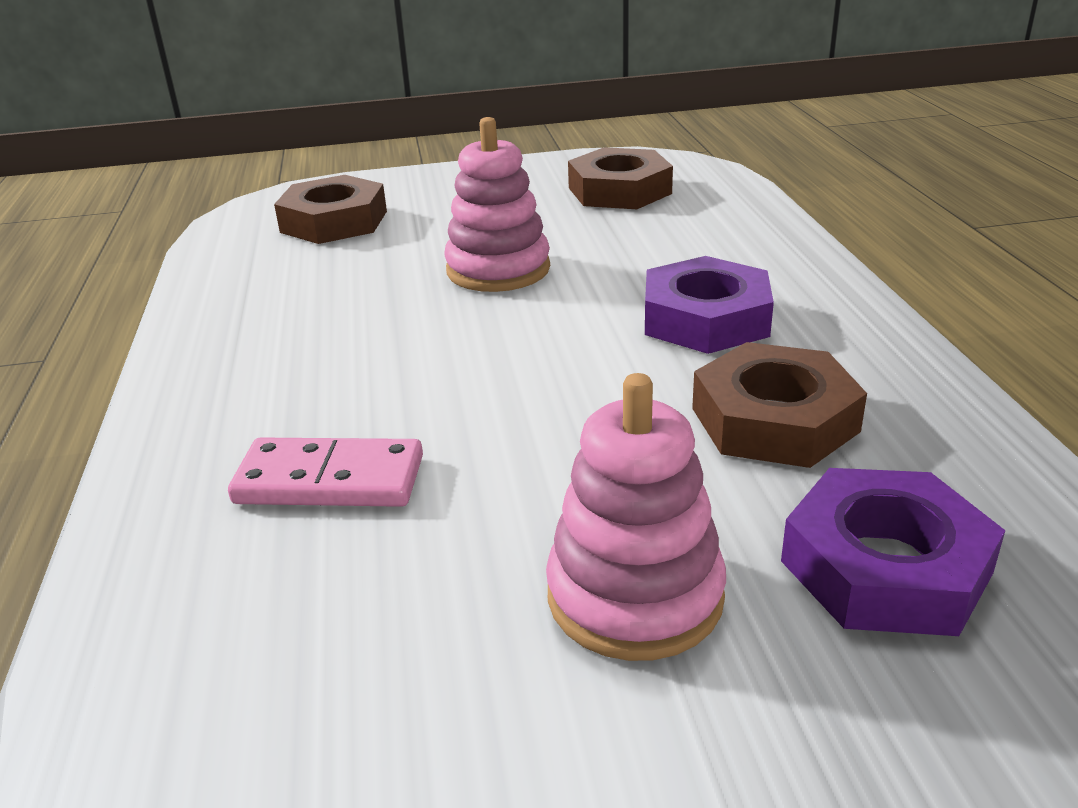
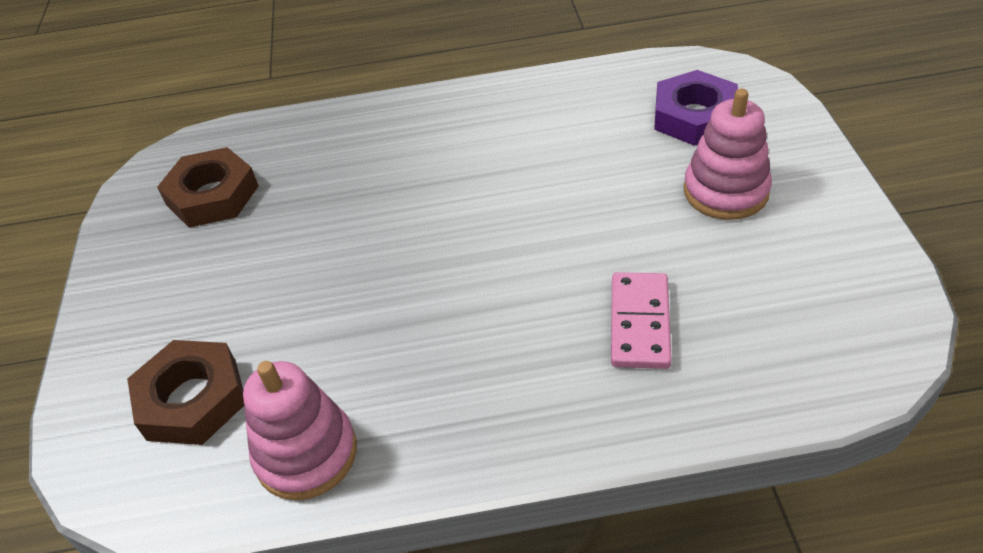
camera: 85 degrees left, 15 degrees up
(498, 269) = (349, 263): pink stacking toy -> pink stacking toy (306, 454)
(705, 319) = (456, 157): purple nut -> none
(774, 420) = (576, 138): brown nut -> none

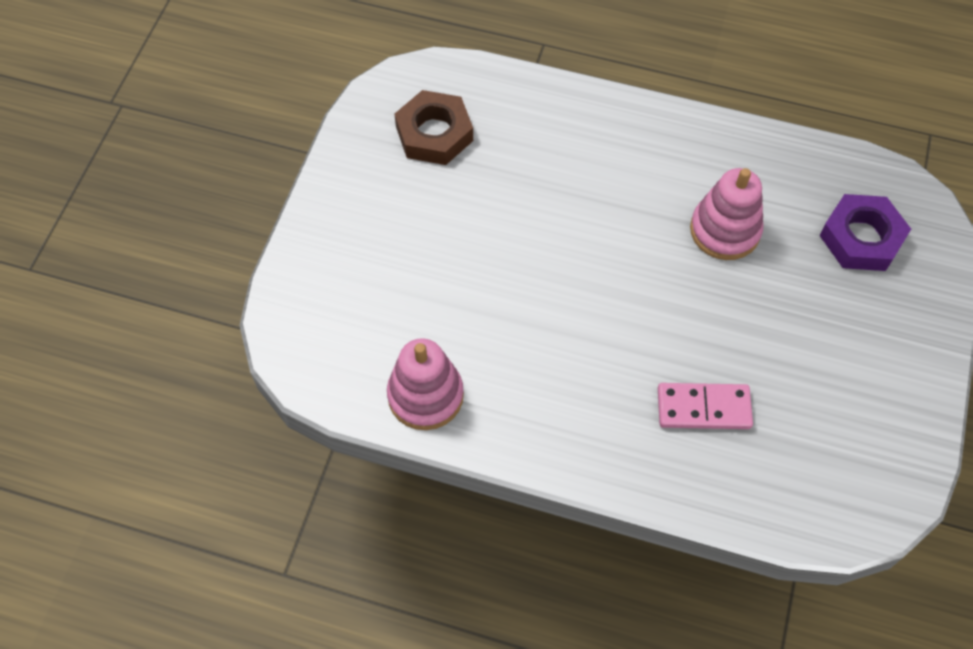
camera: 20 degrees right, 15 degrees up
(192, 399) = (363, 315): brown nut -> none
(639, 323) = (703, 408): pink domino -> pink domino turned 60 degrees clockwise
(725, 191) = (839, 325): pink stacking toy -> pink stacking toy (725, 230)

